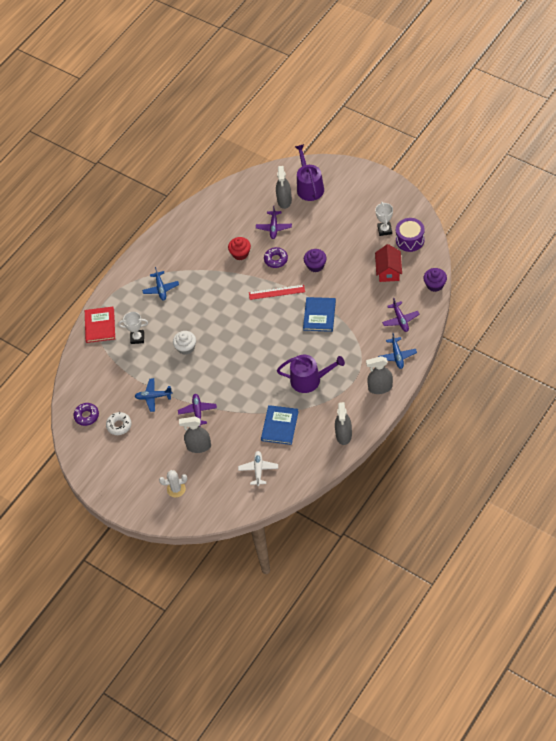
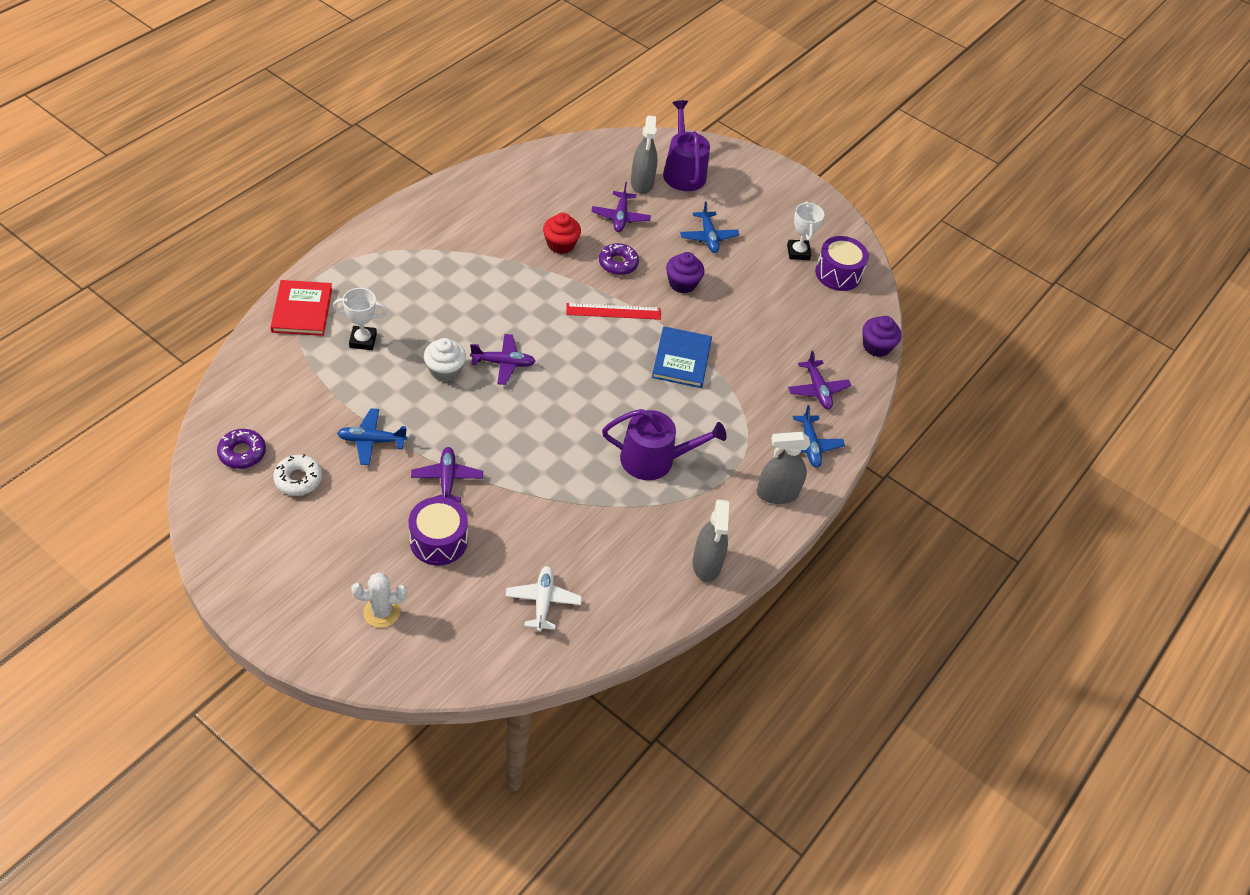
camera: 10 degrees left, 5 degrees down
(161, 289) = (419, 272): blue plane -> blue plane (708, 237)
(199, 446) = (438, 540): grey spray bottle -> purple drum
(218, 337) = (503, 363): none -> purple plane
(280, 426) = (592, 529): blue book -> none
(388, 271) = (801, 312): red house -> none

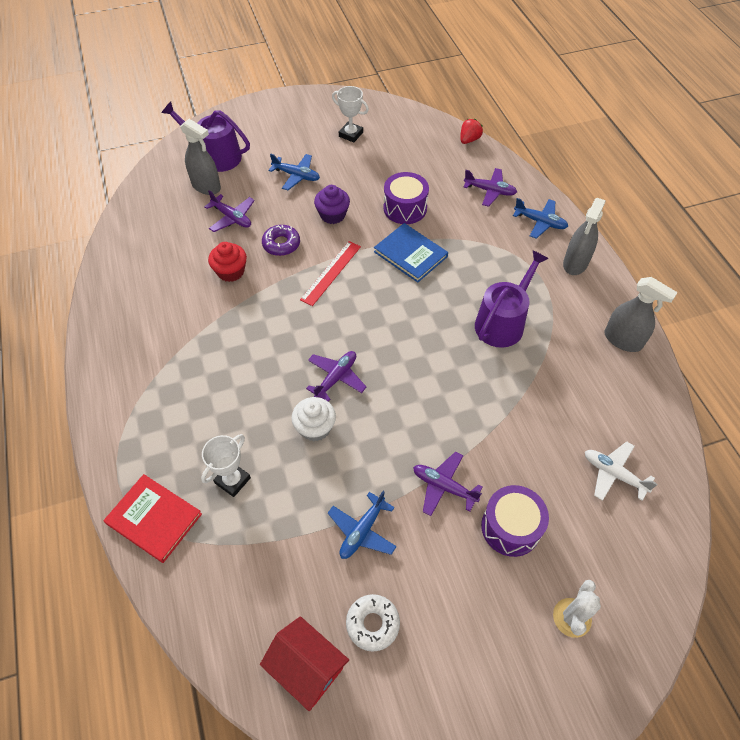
camera: 50 degrees left, 5 degrees up
(242, 453) = (307, 667): purple donut -> red house
(838, 274) = (387, 124): purple drum -> purple drum (405, 208)
(876, 346) = (469, 140): purple cupcake -> red strawberry

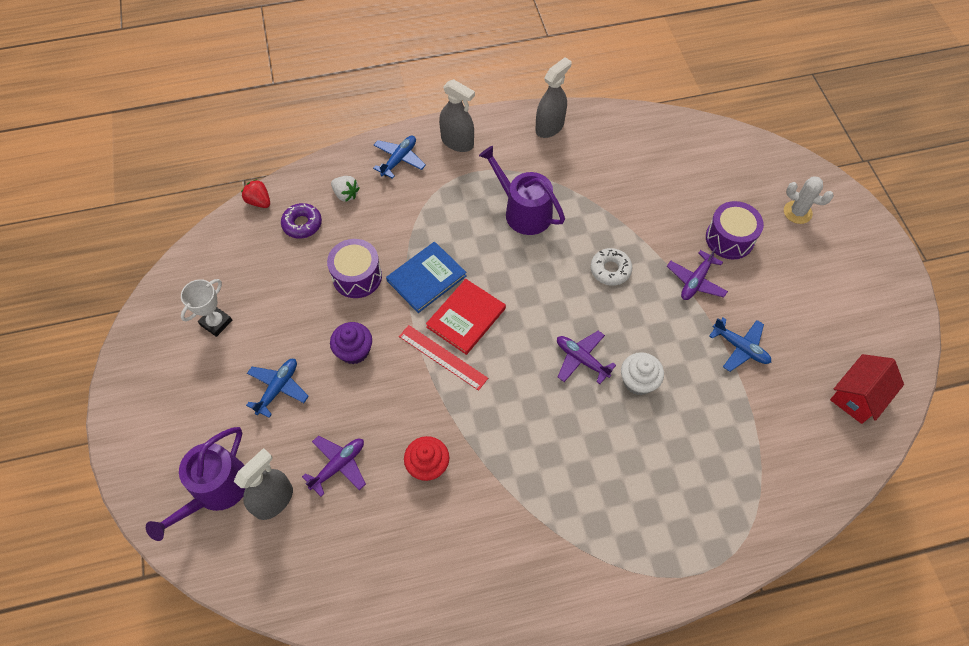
camera: 85 degrees left, 5 degrees up
(154, 519) = (740, 531): red book -> red book (466, 317)
(232, 480) = (696, 457): white trophy -> none
(281, 244) = (392, 408): purple donut -> purple donut (302, 224)
(372, 624) = (818, 345): white donut -> white donut (610, 270)
(490, 191) = (346, 194): purple plane -> white strawberry
(613, 474) = (680, 162): white plane -> none

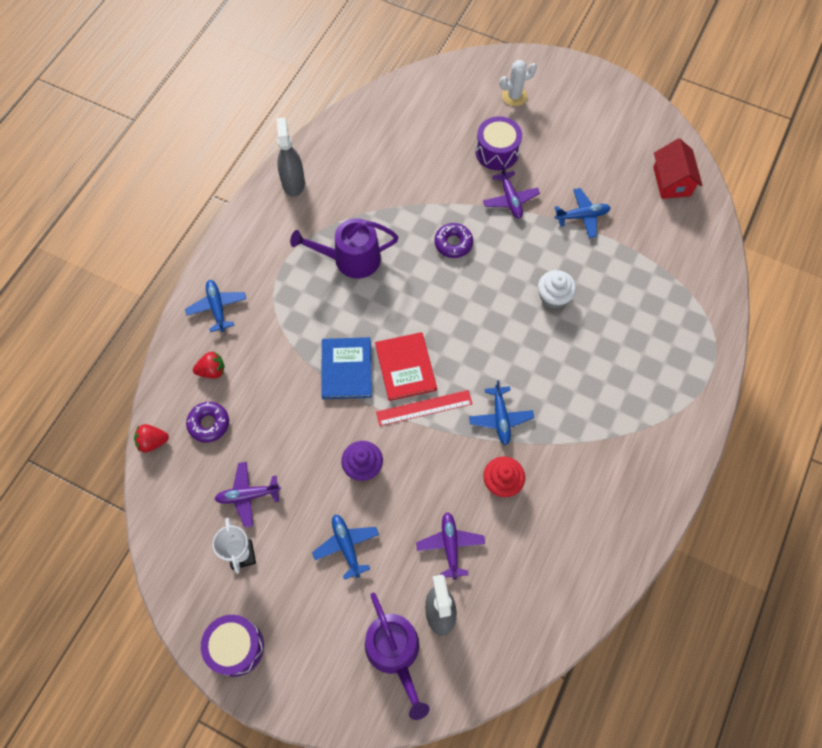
camera: 50 degrees left, 5 degrees up
(346, 194) = (212, 371): white strawberry -> red strawberry
(357, 276) = (298, 417): purple drum -> purple drum (236, 647)
(457, 142) = (243, 254): grey spray bottle -> none
(485, 421) = (500, 418): none -> blue plane
(581, 359) = (506, 318): purple plane -> purple plane (248, 495)
(610, 270) = (453, 243): white donut -> purple donut

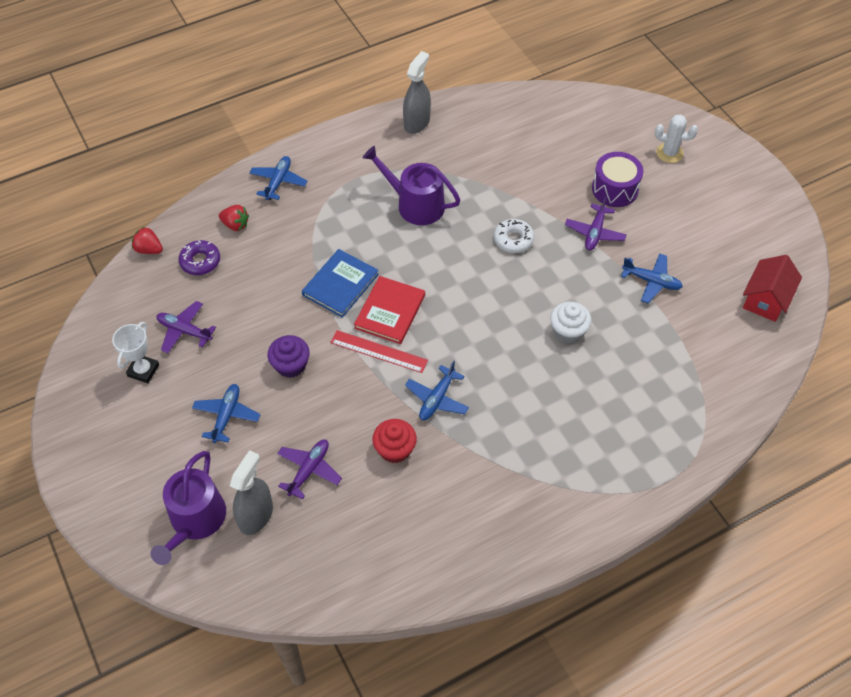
camera: 35 degrees right, 10 degrees down
(236, 647) = (82, 434): purple drum -> none
(453, 243) = (513, 239): purple donut -> white donut

